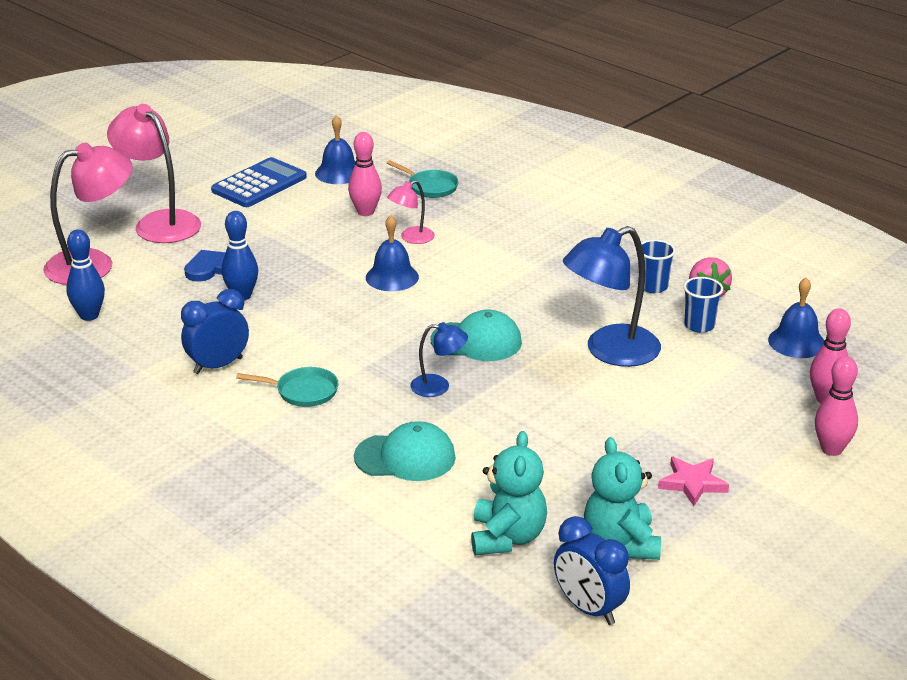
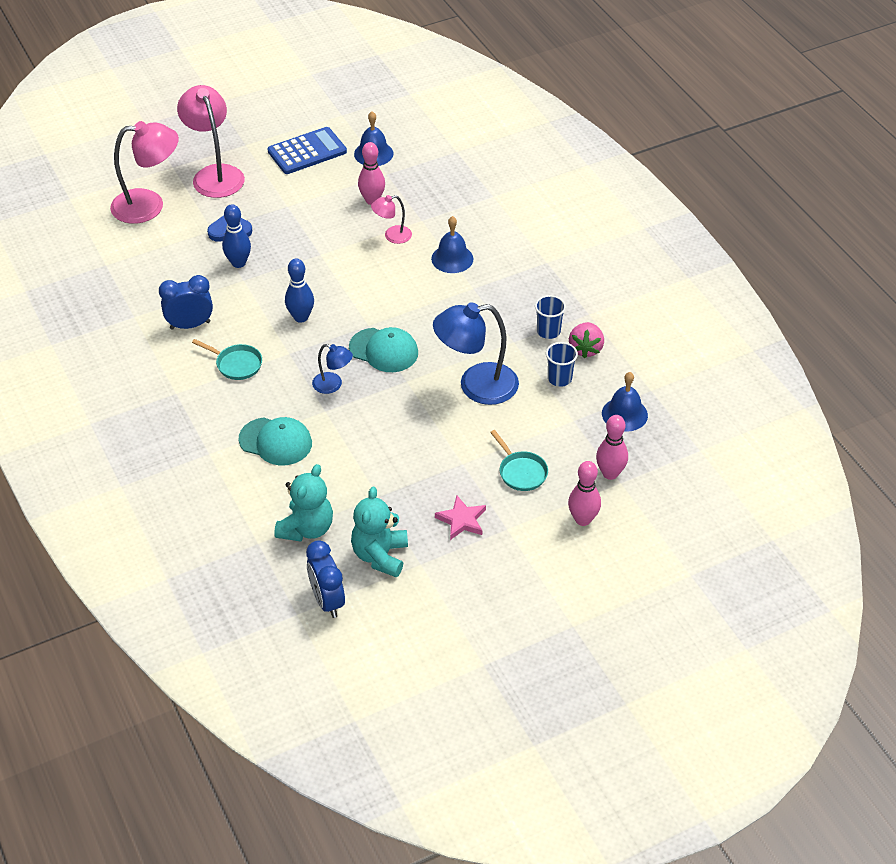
camera: 20 degrees right, 15 degrees up
(89, 316) = (124, 255): blue bowling pin -> blue bowling pin (301, 317)
(392, 277) = (356, 272): blue bell -> blue bell (452, 258)
(430, 187) = (436, 185): turquoise pan -> turquoise pan (521, 472)

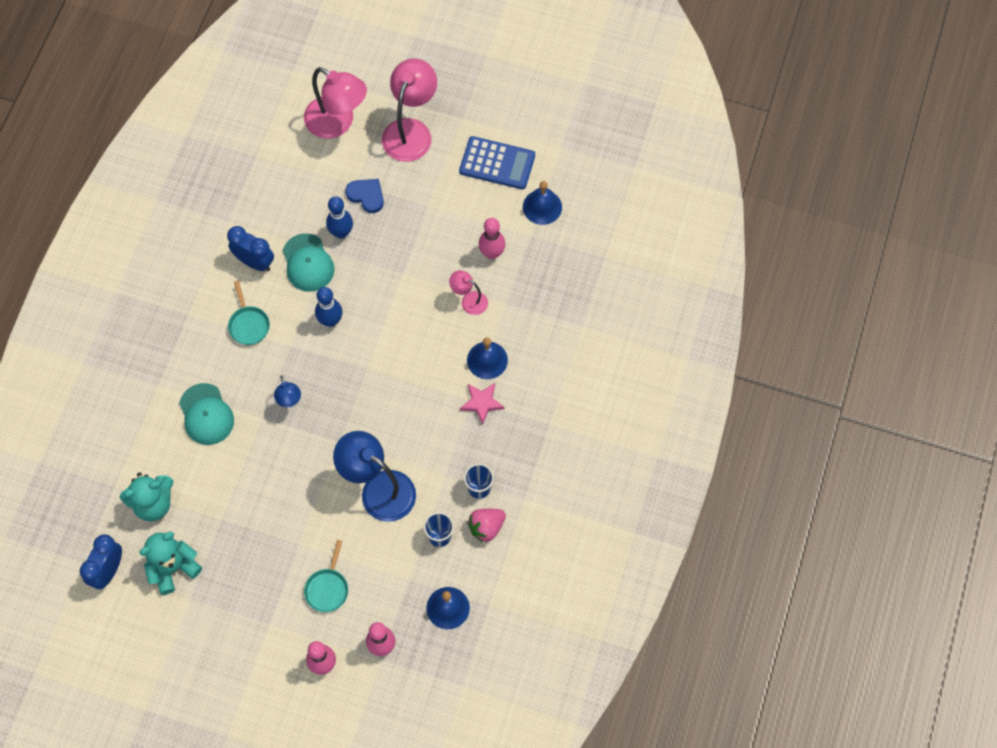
camera: 45 degrees right, 20 degrees up
(384, 350) = (352, 401): turquoise cap -> turquoise cap (308, 263)
(462, 520) = (249, 589): pink star -> pink star (482, 403)

